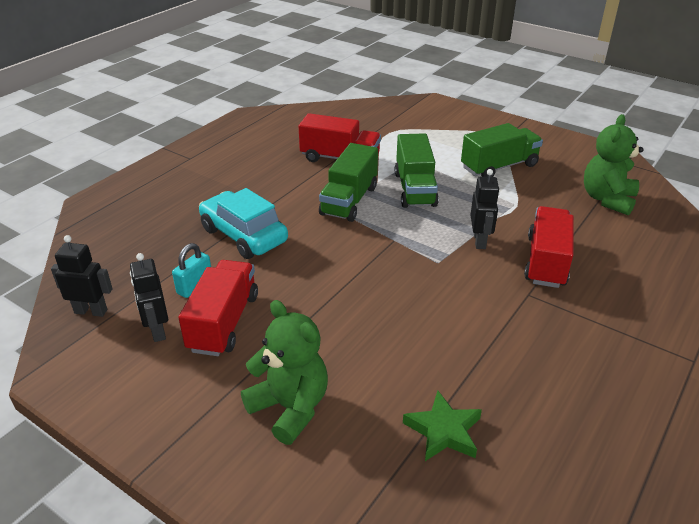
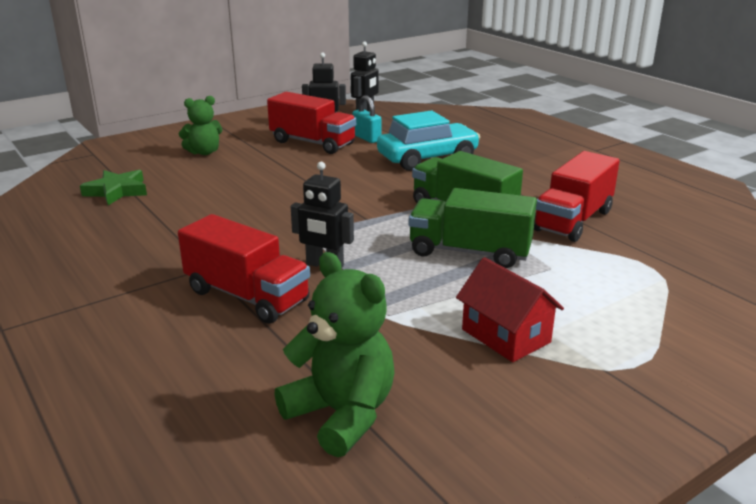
camera: 110 degrees right, 10 degrees down
(290, 408) = (204, 152): green teddy bear -> green teddy bear, size x0.66
(499, 167) = (506, 336): green truck -> red house

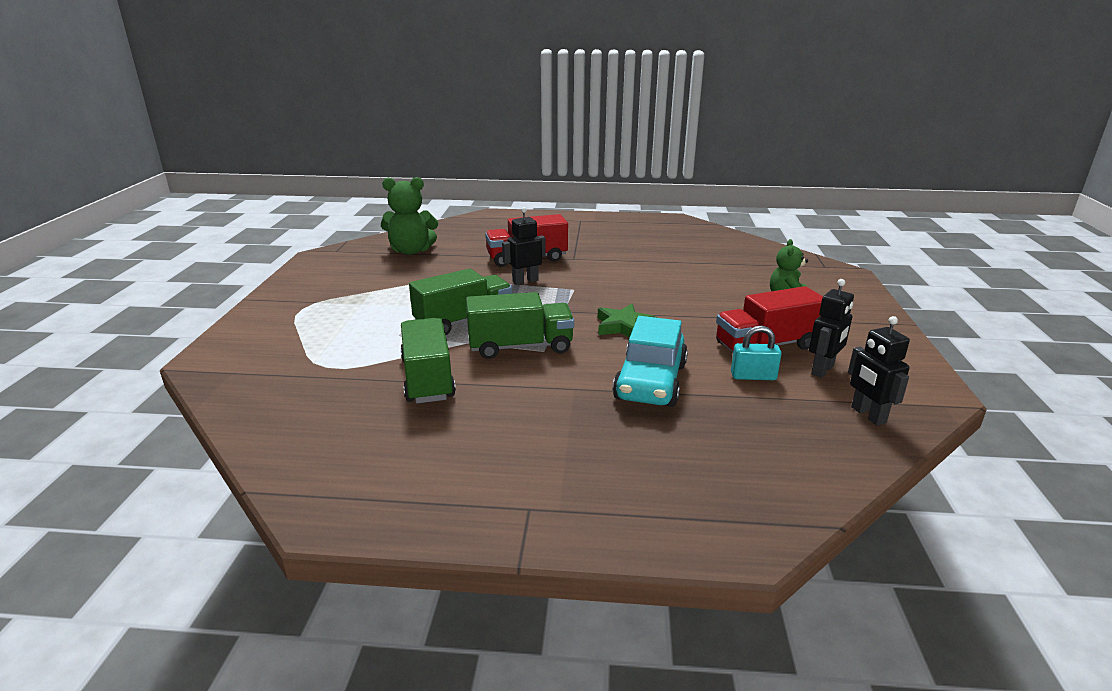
camera: 130 degrees right, 0 degrees up
(117, 191) = (726, 260): green star -> green star (624, 326)
(506, 336) = (381, 294): red house -> none
(573, 220) = (428, 379): red truck -> green truck

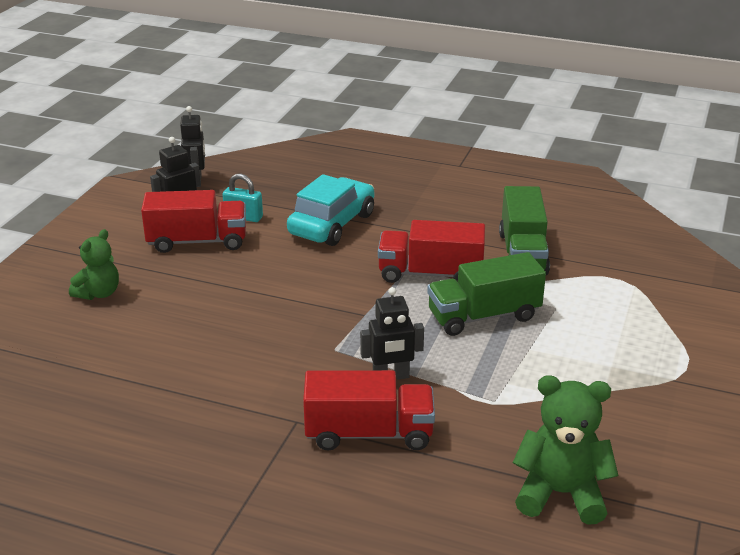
camera: 165 degrees left, 5 degrees up
(520, 347) = (430, 274): green truck -> red truck
(624, 326) = (313, 283): green star -> none

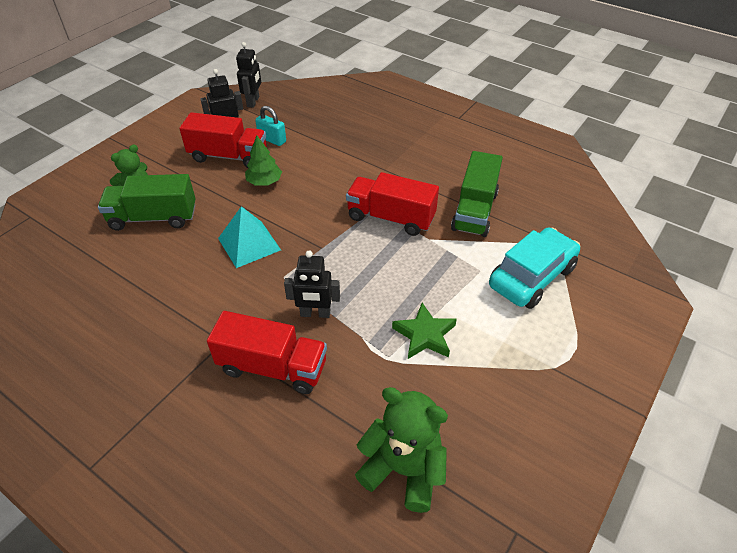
camera: 15 degrees right, 15 degrees up
(258, 261) = (264, 182): none -> green tree
(275, 324) = (249, 244): none -> turquoise pyramid
(332, 224) = (335, 157): turquoise car -> turquoise car (531, 277)
(483, 316) = (416, 268): green truck -> green truck (153, 218)
(524, 375) = (425, 335): none -> green star

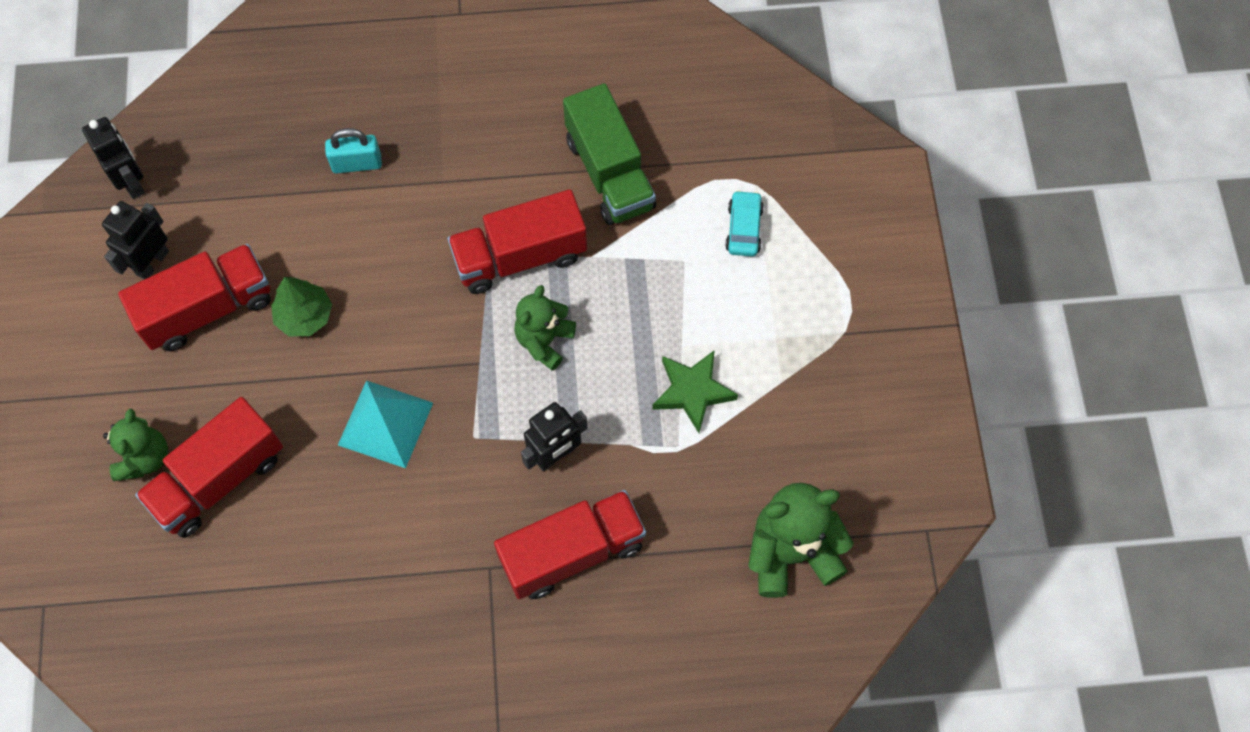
camera: 40 degrees left, 20 degrees up
(153, 218) = (219, 479): green truck -> red truck
(272, 139) = (238, 236): turquoise padlock -> turquoise padlock (357, 164)
(365, 259) = (544, 341): none -> green teddy bear
(531, 277) = (744, 229): turquoise car -> turquoise car, size x0.49

